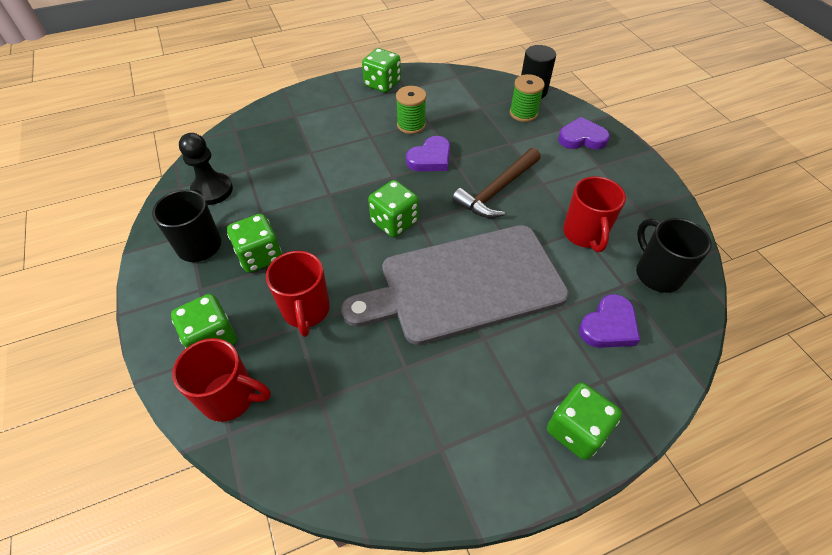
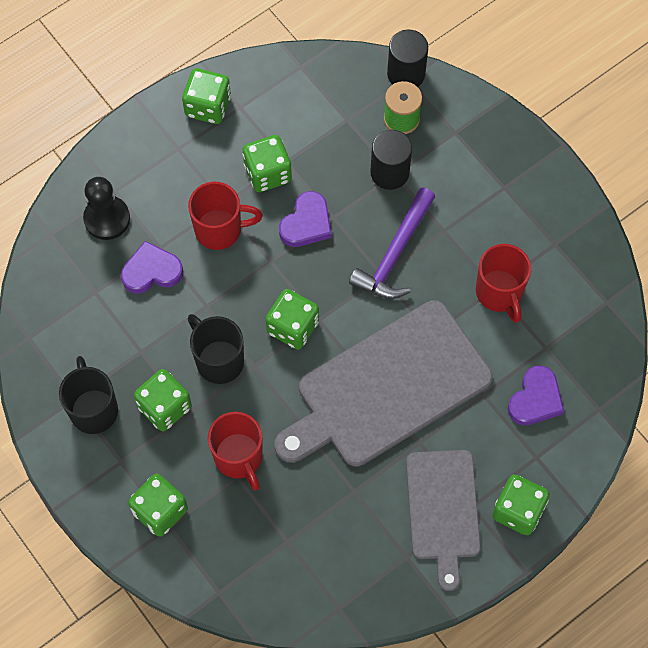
camera: 15 degrees left, 15 degrees up
(212, 190) = (70, 334): black pawn -> black pawn (107, 219)
(230, 397) = (205, 561): red mug -> red mug (220, 229)
(411, 125) = (267, 173): green spool -> green dice
(493, 408) = (443, 510): none -> grey cutting board
(497, 190) = (395, 253): brown hammer -> purple hammer
(506, 141) = (389, 172): none -> black cylinder
(581, 138) = (478, 146): purple heart -> purple heart (151, 271)
(657, 273) = (577, 325): black mug -> black mug (218, 360)

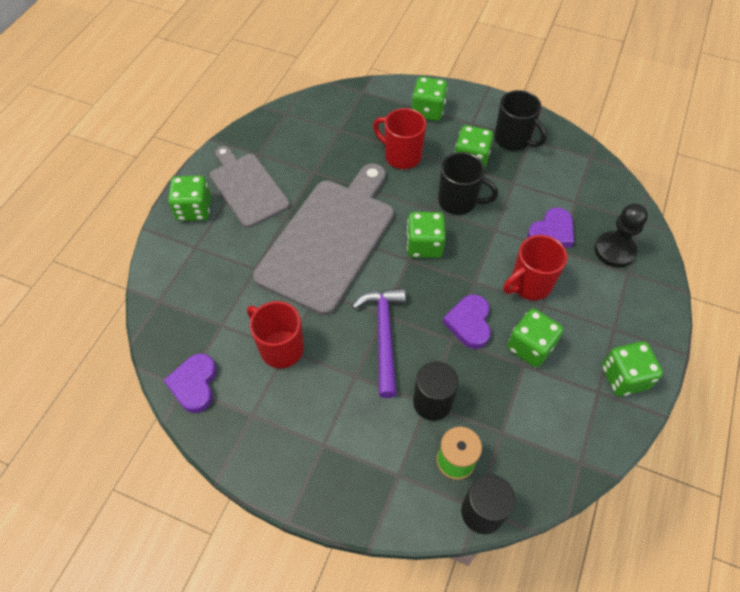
camera: 150 degrees right, 10 degrees down
(535, 399) = (213, 284): purple heart -> purple heart (194, 384)

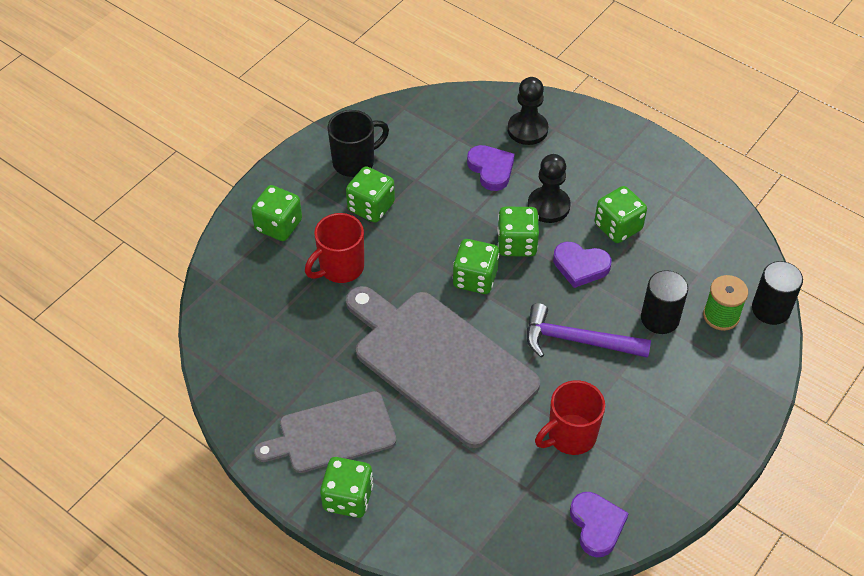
camera: 75 degrees left, 5 degrees down
(194, 384) = (596, 525): purple heart -> purple heart turned 120 degrees counterclockwise
(459, 201) = (425, 233): black mug -> none
(529, 284) = (548, 206): red mug -> black pawn
(624, 377) = (663, 170): green dice -> green dice (517, 244)

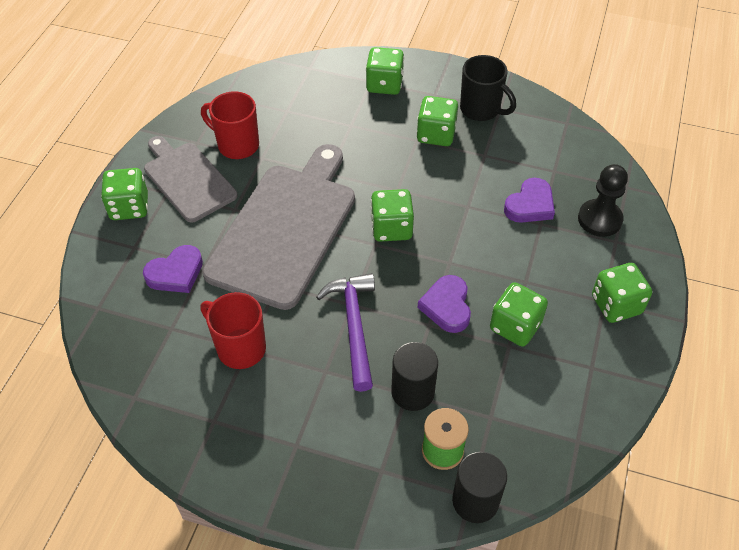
camera: 70 degrees right, 0 degrees up
(340, 268) = (359, 134): red mug -> red mug (237, 145)
(517, 244) = (448, 248): green dice -> green dice (616, 305)
(548, 206) = (510, 261): black pawn -> none
(596, 525) = (146, 394): purple heart -> purple heart (176, 273)

